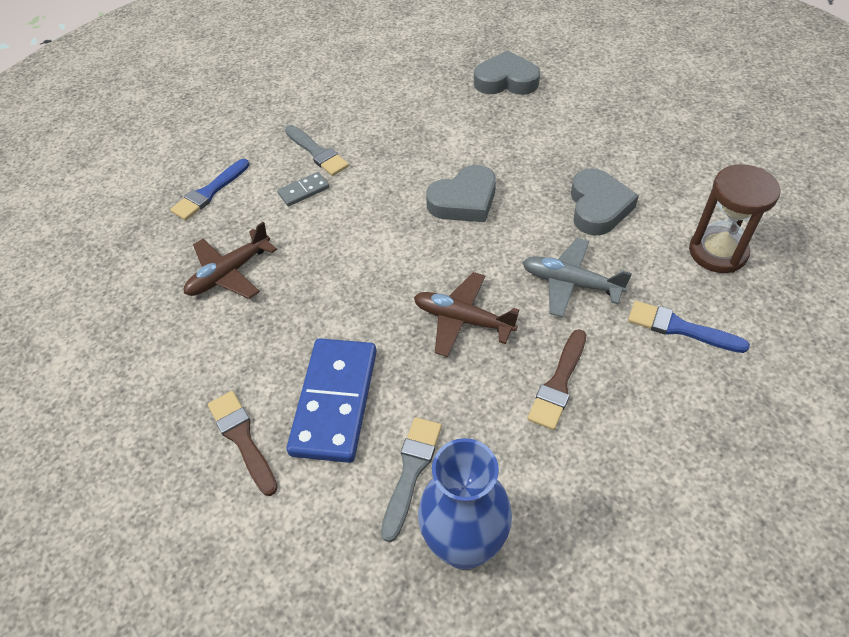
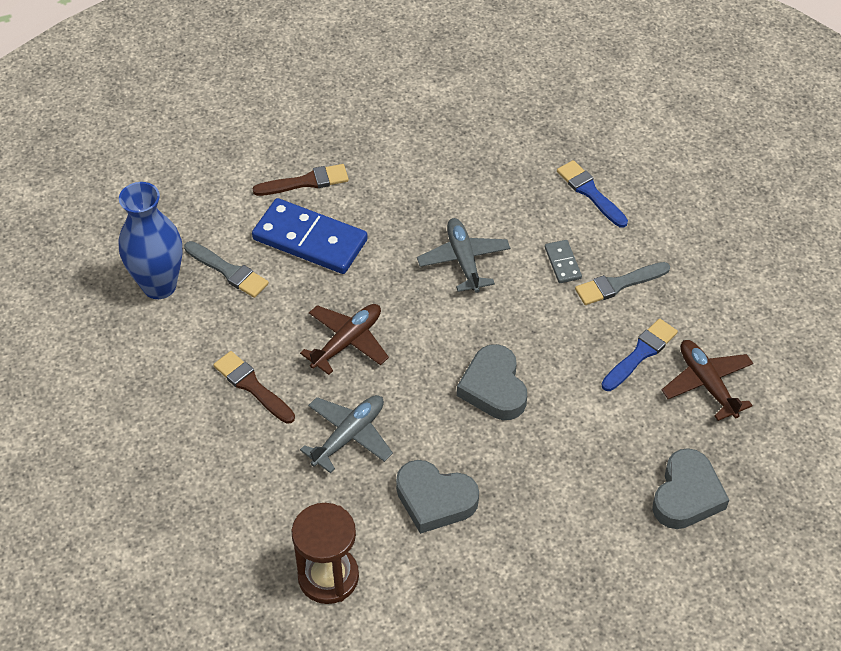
camera: 105 degrees right, 0 degrees up
(229, 273) = (476, 194): brown plane -> brown plane (707, 384)
(322, 259) = (463, 260): none -> grey plane
(679, 328) = (260, 498): blue brush -> blue brush (640, 353)

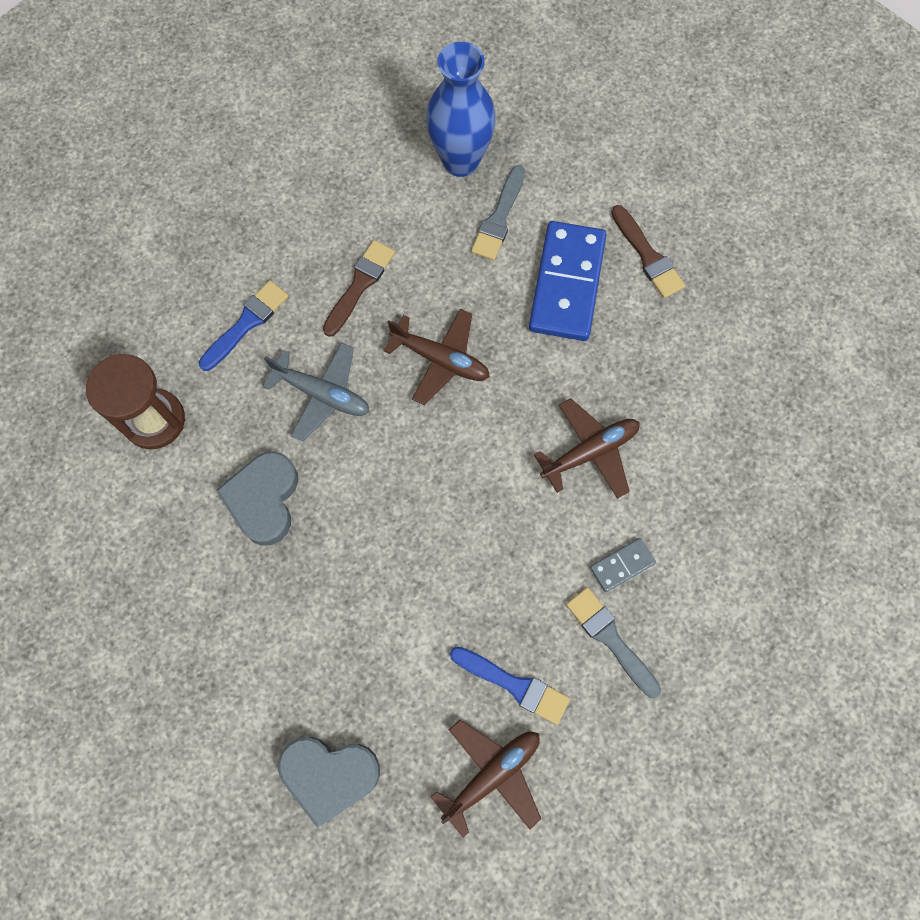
camera: 75 degrees right, 20 degrees up
(463, 260) = (590, 452): grey plane -> brown plane
(494, 388) = (421, 527): grey heart -> none
(590, 192) = (745, 575): blue brush -> blue brush (246, 323)

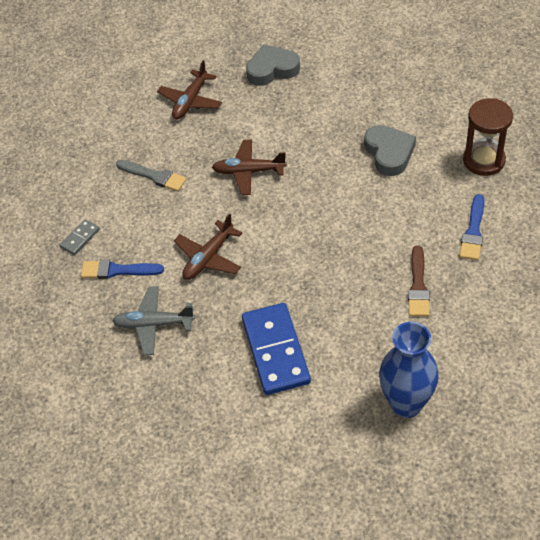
camera: 160 degrees right, 20 degrees down
(322, 394) = (395, 215): grey plane -> grey plane (154, 324)
(440, 359) = (334, 266): brown plane -> brown plane (248, 172)
(499, 218) = (350, 374): grey brush -> none
(514, 685) = (197, 137): blue brush -> blue brush (117, 270)
(622, 565) = (162, 210): grey domino -> grey domino (80, 238)
(647, 256) = (226, 397): brown brush -> none

